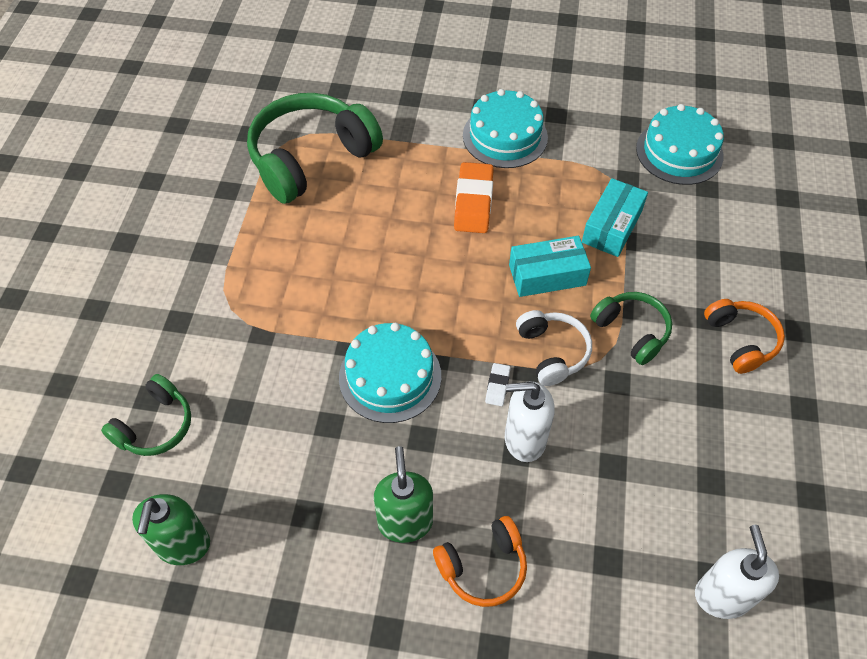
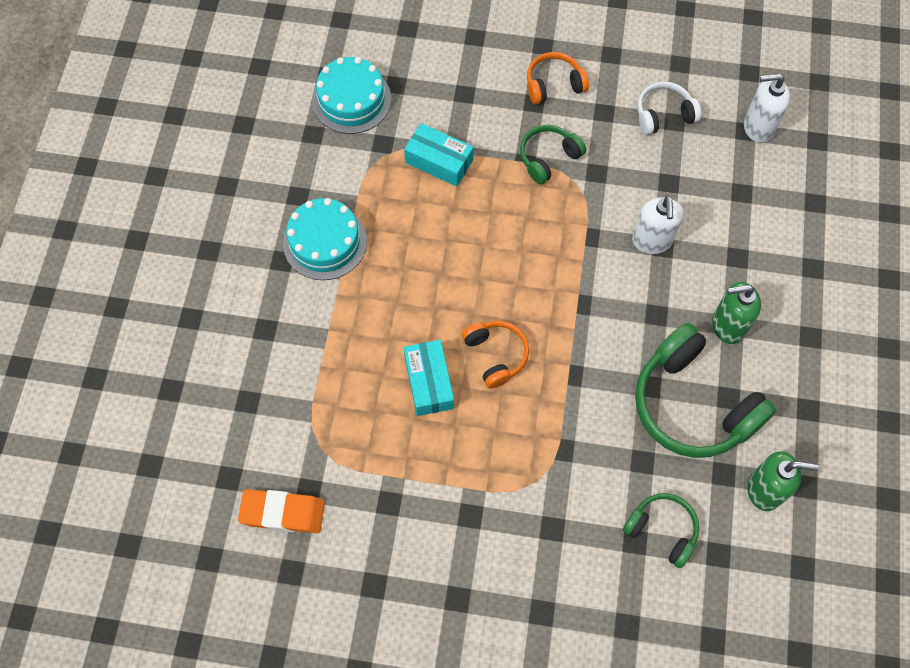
camera: 90 degrees left, 10 degrees up
(311, 158) = (347, 423): green headphones -> green headphones (692, 404)
(390, 376) = (601, 340): turquoise cake -> none
(473, 202) = (409, 272): orange eraser -> orange eraser (283, 512)
(483, 567) = (756, 272): orange headphones -> orange headphones (496, 355)
(497, 386) = (605, 258): white eraser -> none
(547, 275) = (493, 215): turquoise box -> turquoise box (429, 382)
(552, 352) = (571, 216): white headphones -> white headphones (663, 114)

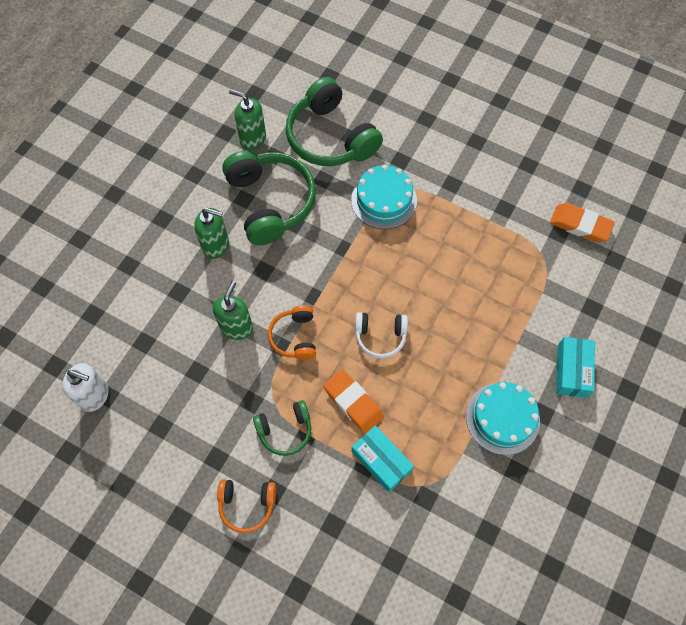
camera: 160 degrees left, 0 degrees up
(351, 100) = (441, 558): turquoise cake -> turquoise cake (384, 200)
(429, 382) = (451, 277): turquoise box -> turquoise box (572, 370)
(489, 206) = (353, 402): none -> orange eraser
(496, 355) = (395, 280): orange headphones -> orange headphones (294, 337)
(652, 241) = (236, 327): white soap dispenser -> green soap dispenser
(662, 530) = (330, 137): green headphones -> green headphones, size x1.89
(663, 114) = (166, 437): white headphones -> white headphones (380, 336)

